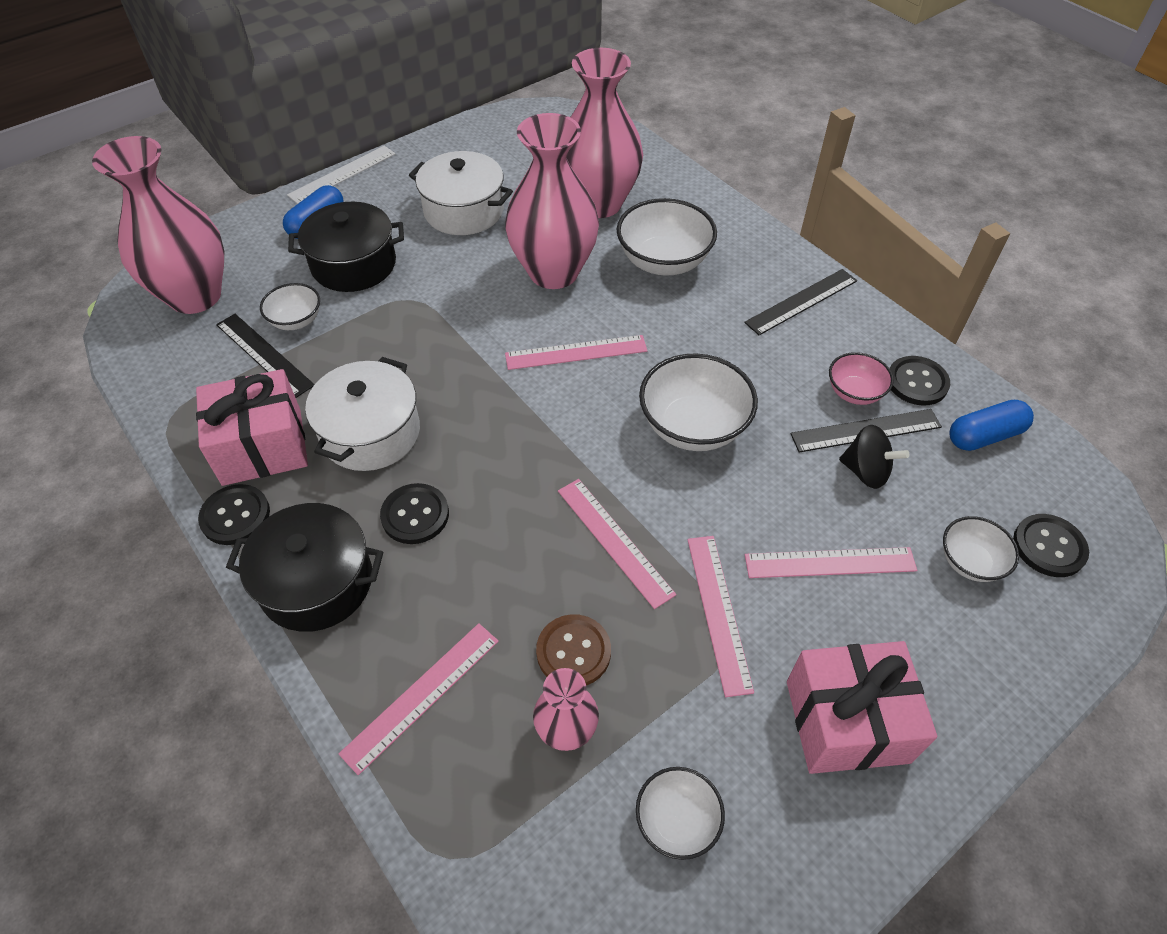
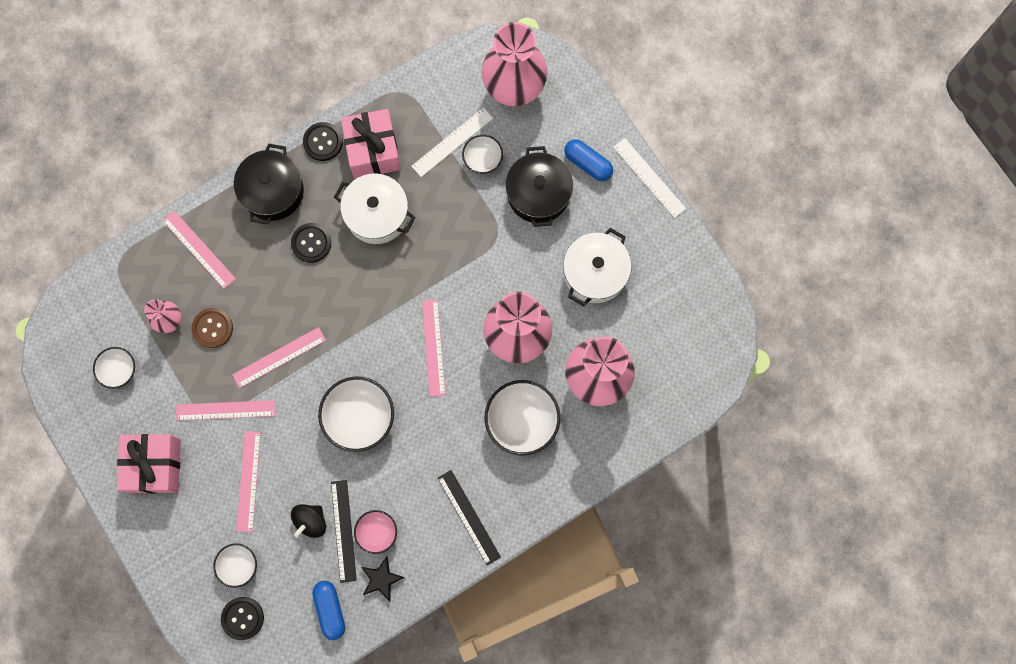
camera: 95 degrees right, 25 degrees up
(264, 354) = (452, 142): black ruler -> white ruler
(917, 382) = (381, 579): black button -> black star

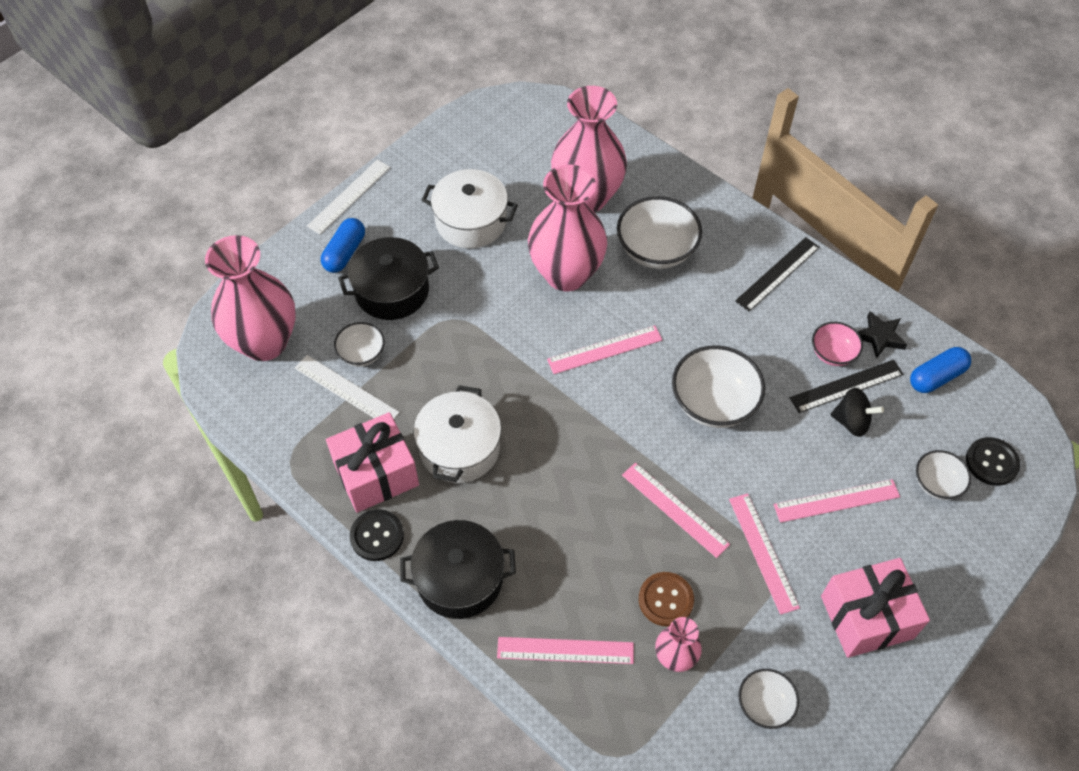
camera: 105 degrees left, 20 degrees down
(199, 249) = (565, 650): pink ruler -> pink ruler turned 60 degrees clockwise
(311, 243) = (517, 512): black button -> none

